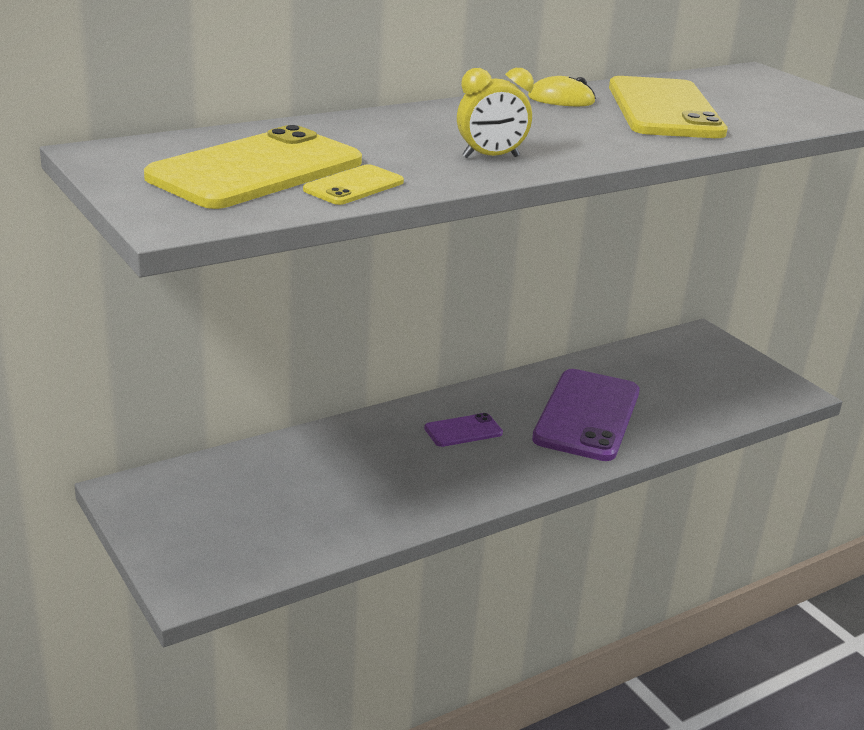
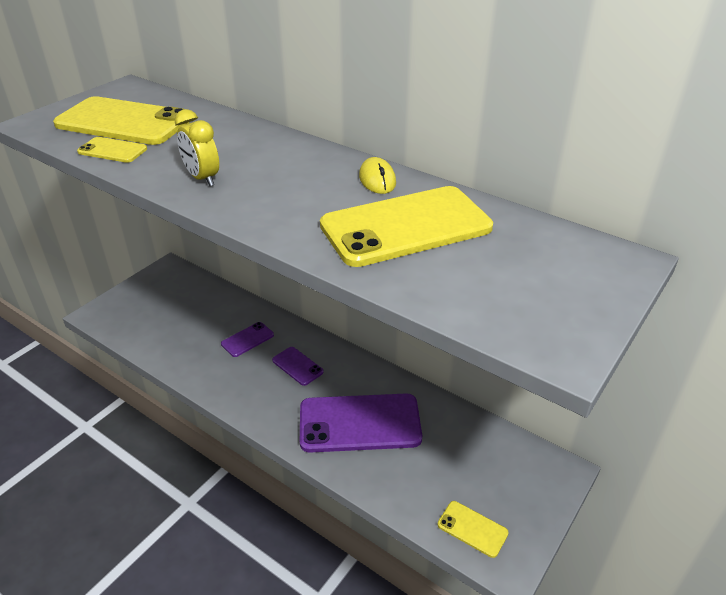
camera: 70 degrees right, 10 degrees up
(380, 455) = (247, 339): none -> purple phone
(752, 395) = (472, 529): none -> yellow phone

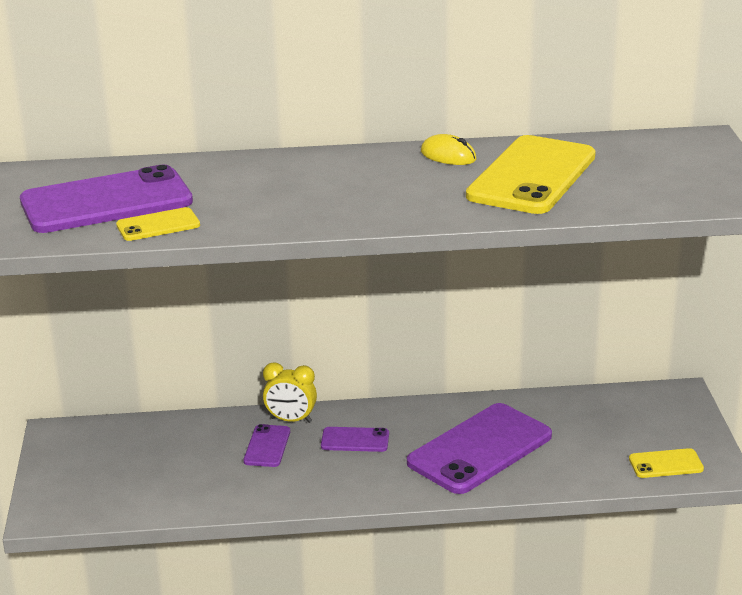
camera: 40 degrees left, 10 degrees down
(124, 122) = (106, 202): yellow phone -> purple phone
(202, 178) = (300, 210): yellow clock -> yellow clock (291, 420)

